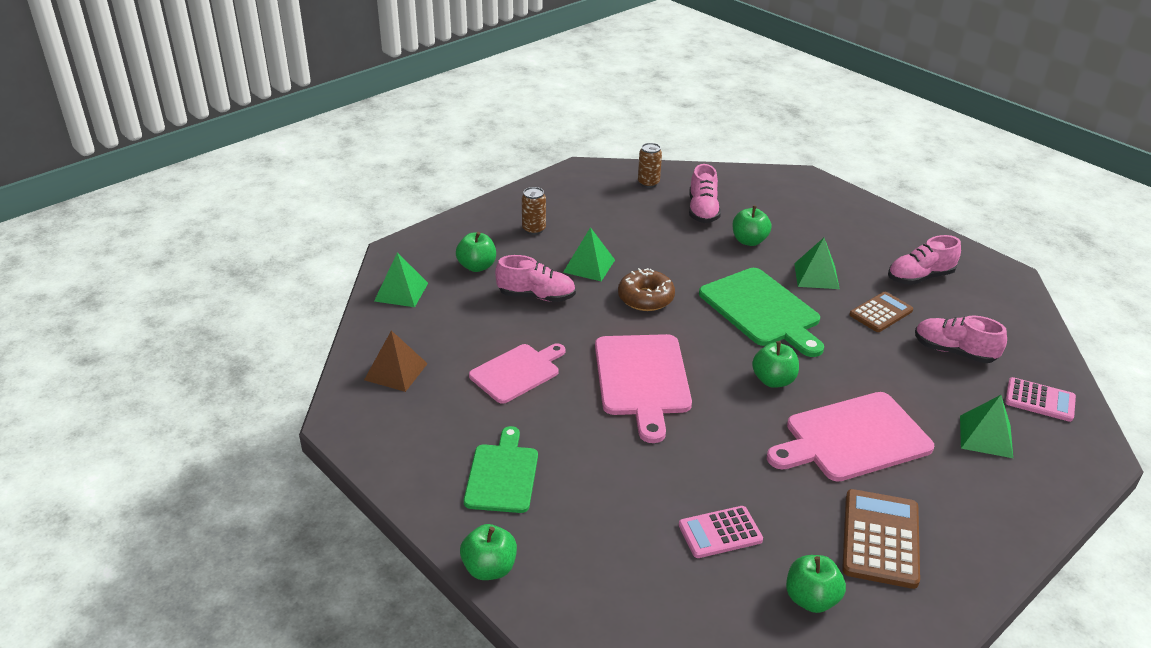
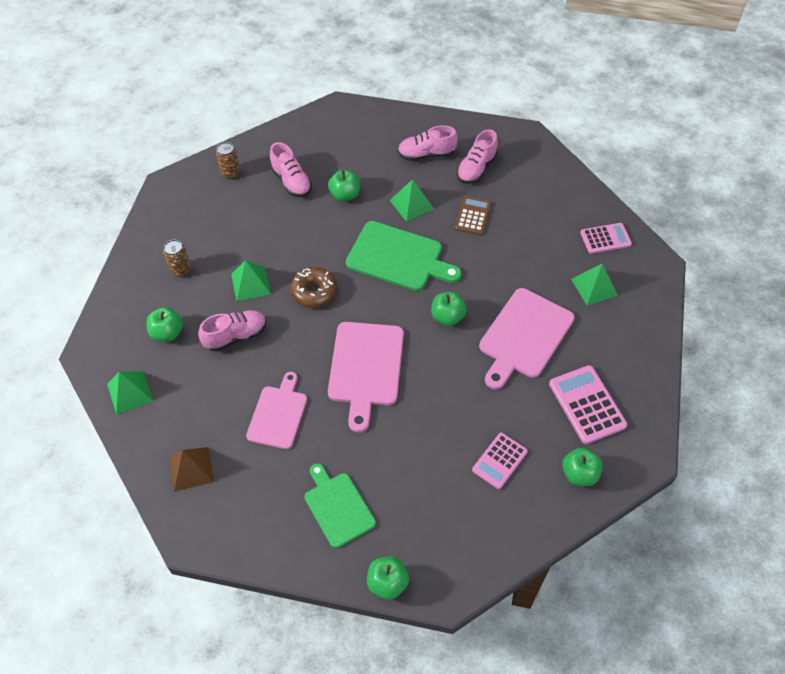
camera: 35 degrees left, 20 degrees up
(642, 379) = (365, 368): pink cutting board -> pink cutting board turned 45 degrees clockwise
(880, 539) = (587, 404): brown calculator -> pink calculator
(954, 352) = (536, 226): pink shoe -> pink shoe (426, 154)

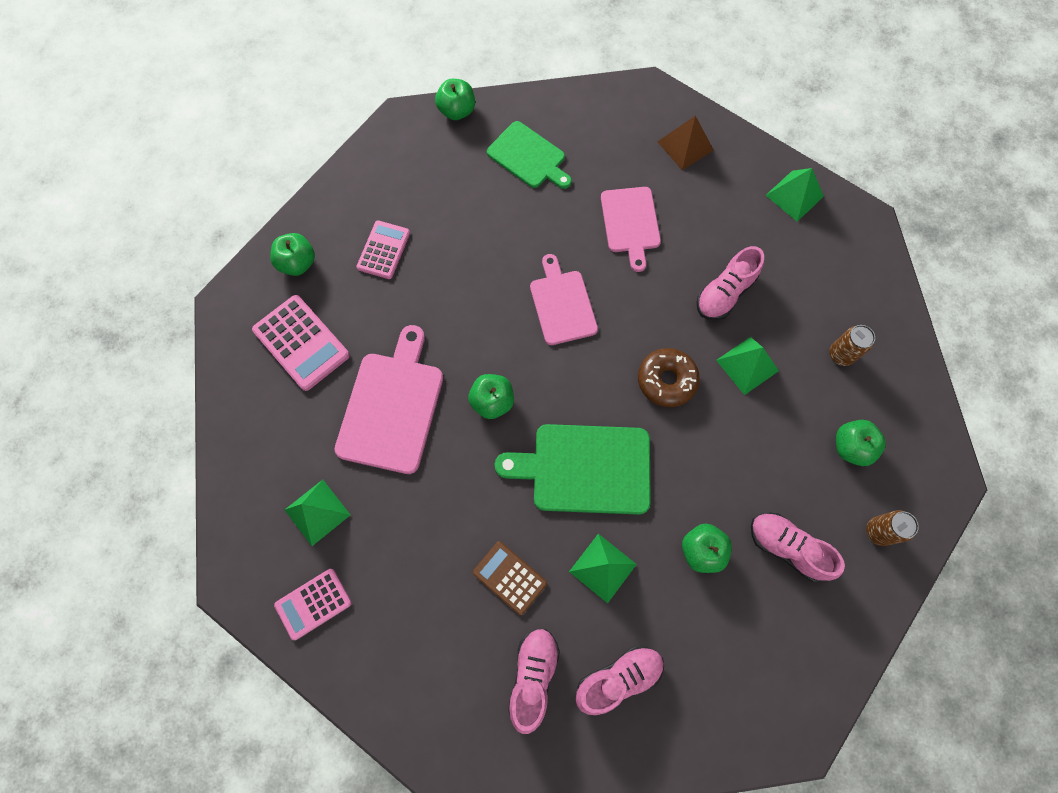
camera: 160 degrees right, 15 degrees up
(167, 333) = (801, 271): green apple -> green apple (851, 447)
(365, 368) = (562, 304): pink cutting board -> pink cutting board, size x0.67
(473, 216) = (509, 577): brown calculator -> brown calculator turned 135 degrees clockwise

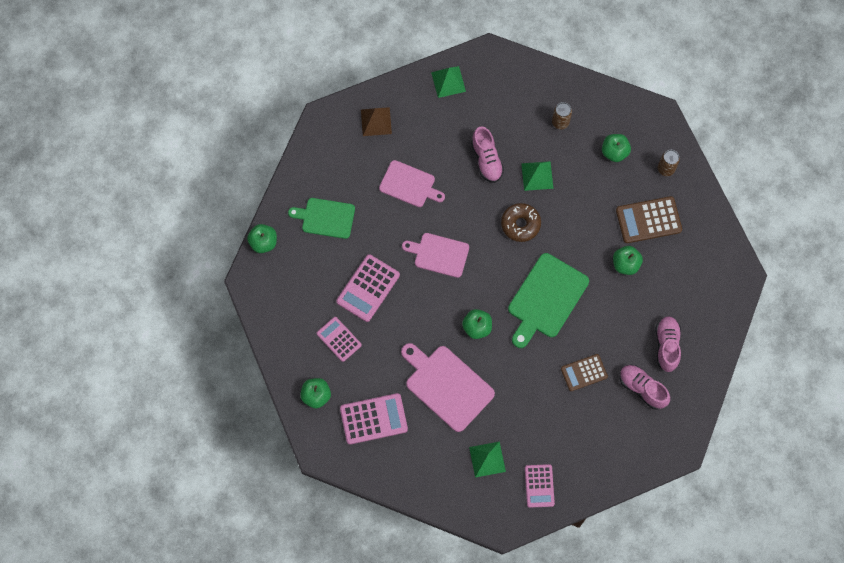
camera: 60 degrees left, 0 degrees up
(468, 247) = (368, 288): none -> pink calculator
(528, 157) = (326, 218): green cutting board -> green cutting board turned 150 degrees counterclockwise
(602, 568) = (606, 321): green pyramid -> none
(787, 548) = (648, 220): pink shoe -> brown calculator

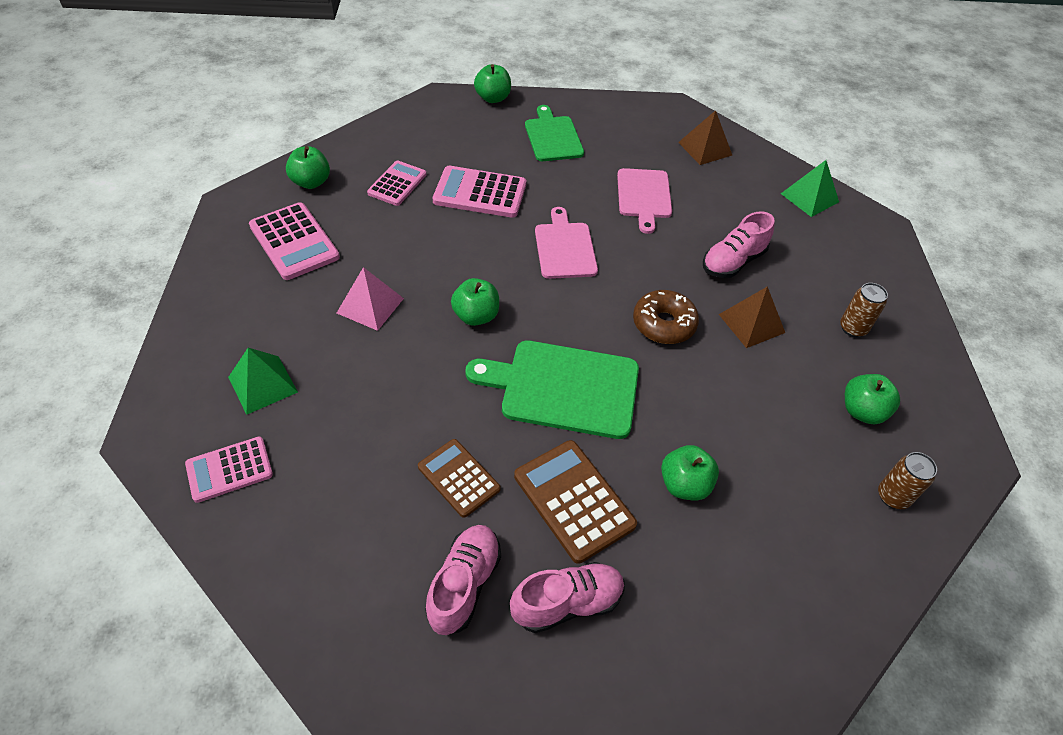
camera: 65 degrees right, 20 degrees down
(447, 386) = (370, 305): pink cutting board -> pink pyramid
(537, 175) = (751, 323): green pyramid -> brown pyramid
(648, 220) = (784, 497): brown calculator -> brown calculator (574, 500)

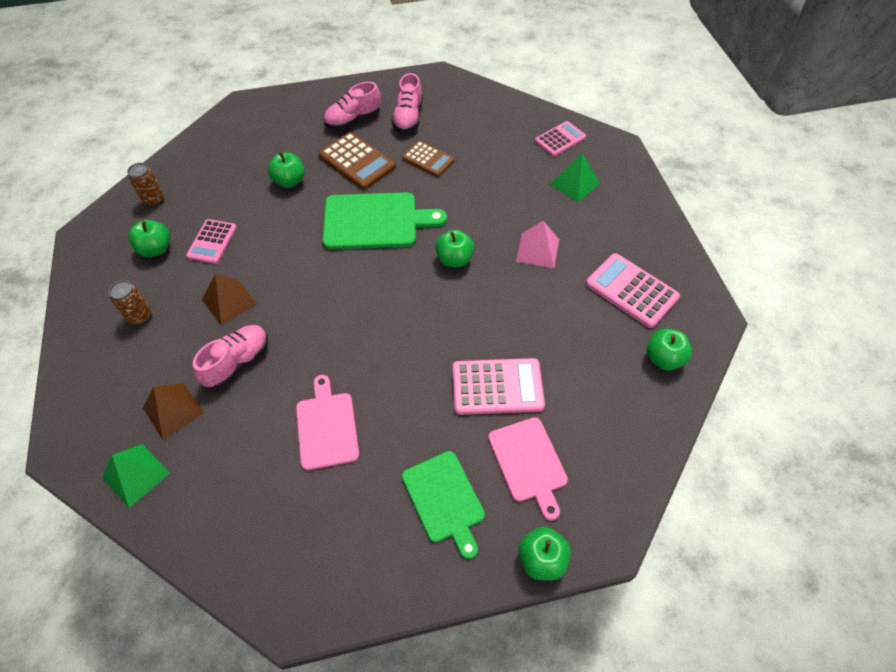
camera: 170 degrees right, 5 degrees up
(397, 184) = (582, 378): pink calculator -> pink calculator (212, 242)
(565, 248) = (398, 340): pink cutting board -> pink cutting board (528, 462)
(663, 324) = (303, 285): brown donut -> none
(705, 148) = (253, 532): brown pyramid -> brown pyramid (173, 410)

